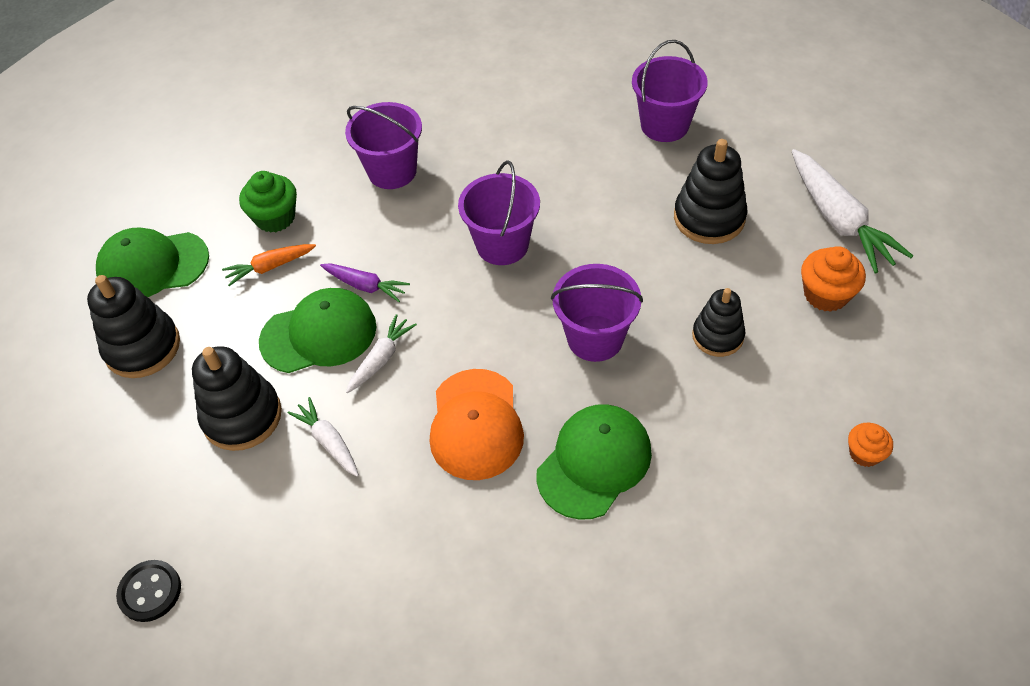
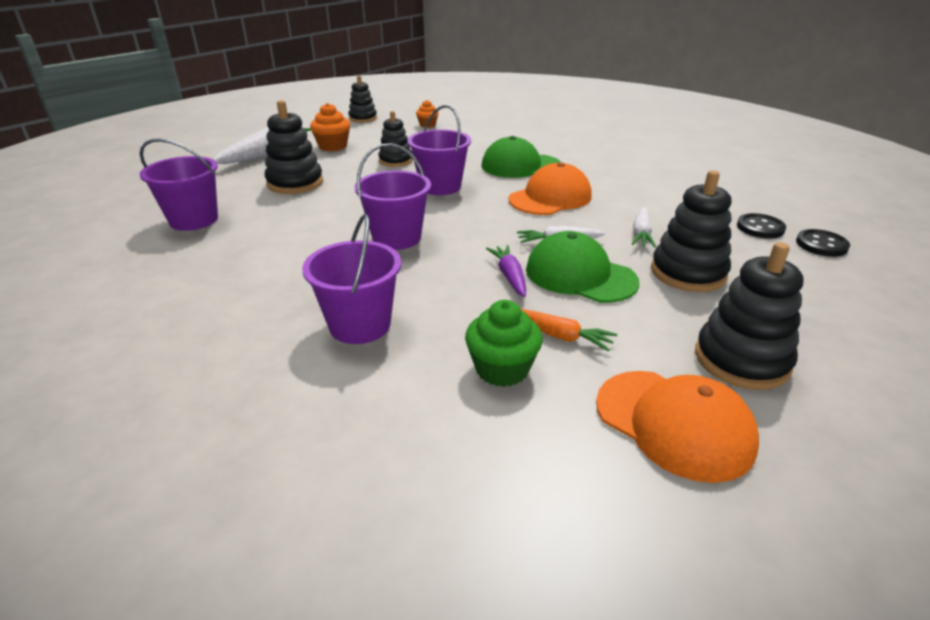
camera: 130 degrees left, 20 degrees down
(153, 265) = (673, 423): green cap -> orange cap
(228, 572) = (760, 228): none -> black button
(957, 383) = (363, 118): none -> black stacking toy

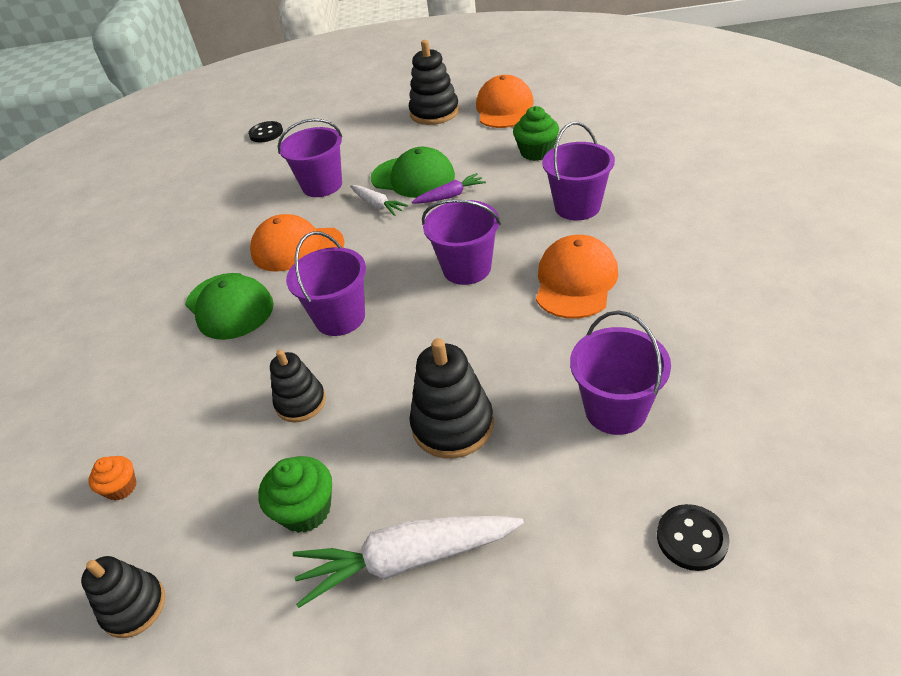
camera: 125 degrees left, 10 degrees up
(290, 266) = (575, 281): none -> orange cap
(333, 146) = (305, 510): orange cupcake -> green cupcake
(510, 276) = (450, 196): purple carrot -> purple carrot turned 150 degrees counterclockwise
(559, 336) = (485, 153): orange carrot -> none
(580, 275) = (413, 177): green cap -> green cap turned 60 degrees counterclockwise
(641, 234) = (322, 185): white carrot -> purple bucket
(688, 273) = (361, 152): black stacking toy -> none
(760, 228) = (260, 156): black button -> black button (691, 538)

